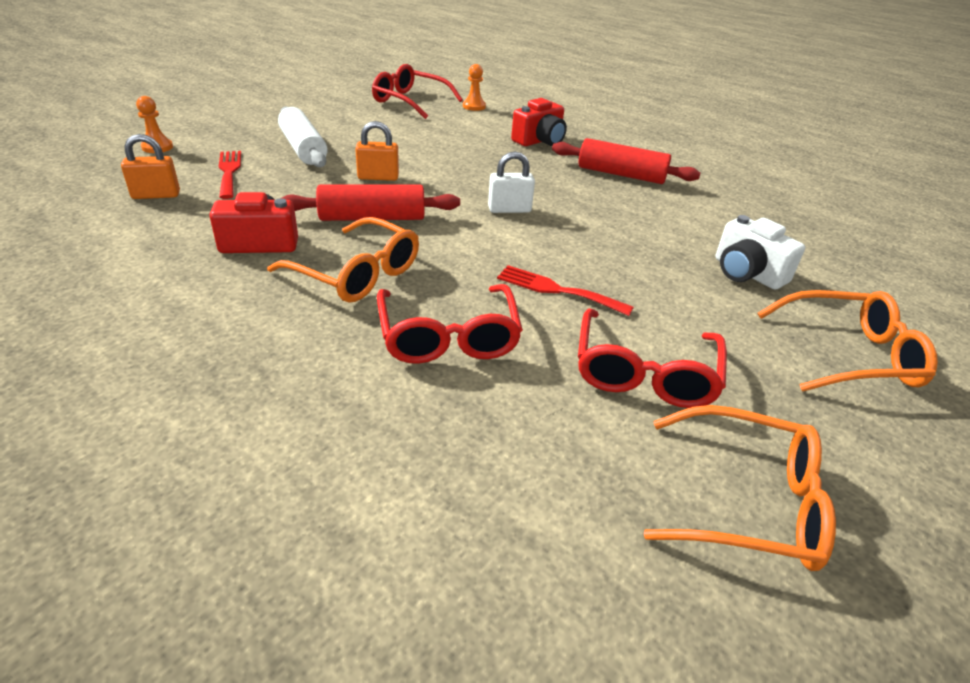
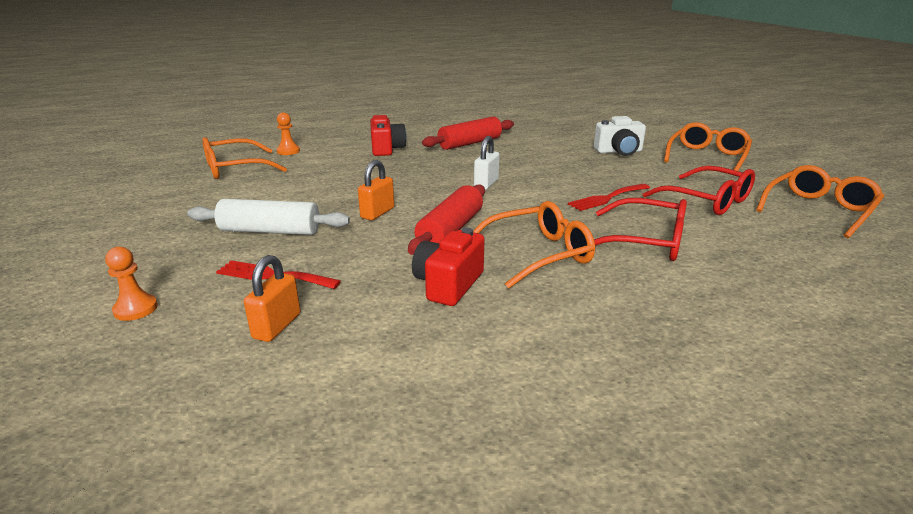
camera: 55 degrees left, 10 degrees down
(410, 101) = (235, 168): red glasses -> orange glasses

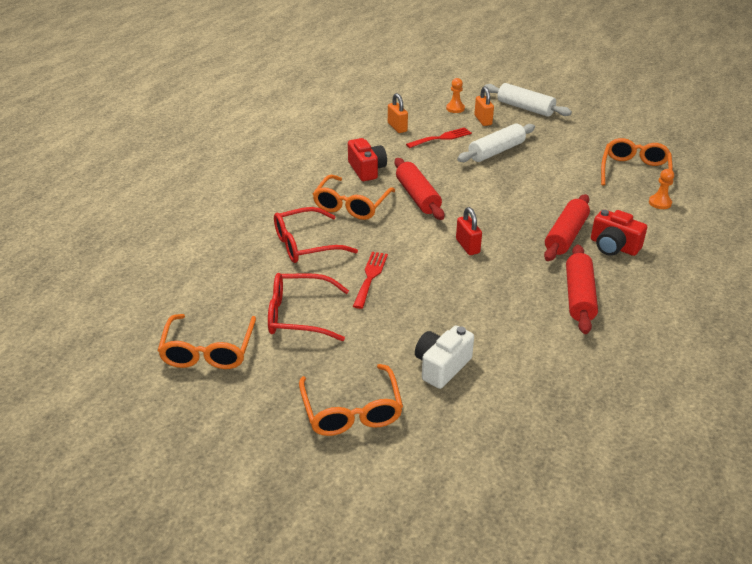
camera: 135 degrees right, 10 degrees up
(88, 258) = (525, 108): none -> white rolling pin
(377, 213) = (476, 187): orange padlock -> orange padlock (483, 120)
(400, 163) = (565, 236): none -> red rolling pin
(486, 184) = (467, 246): white padlock -> red padlock

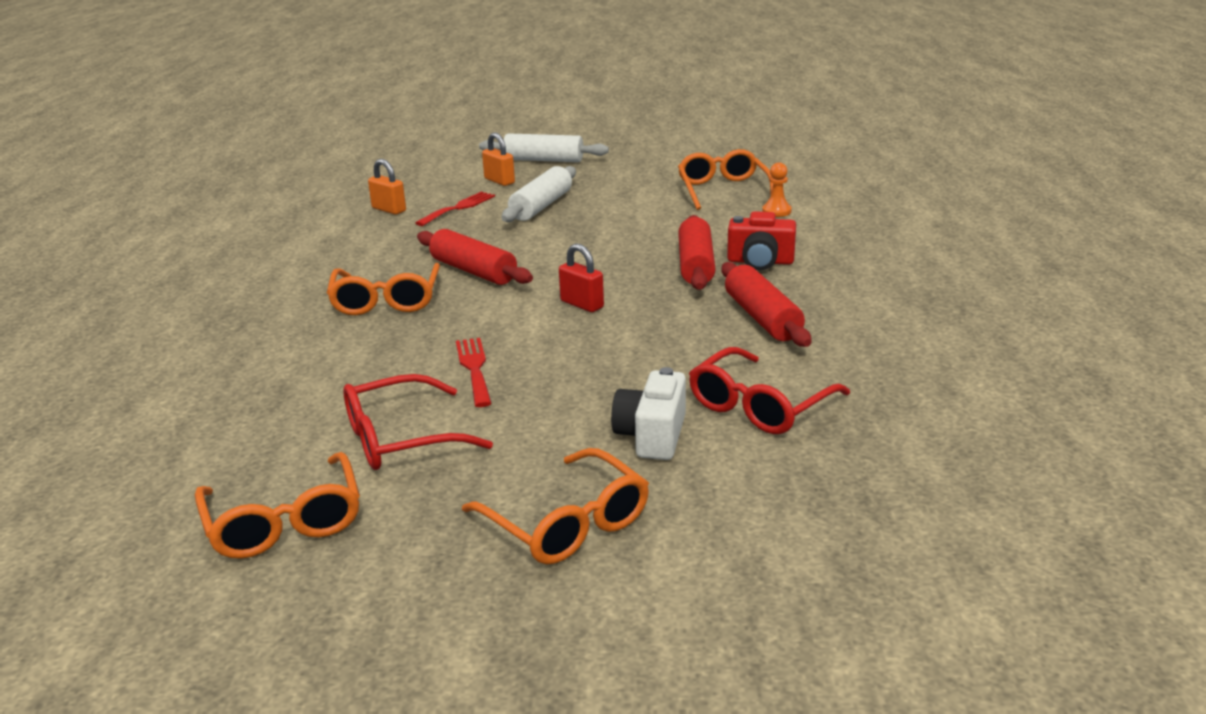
camera: 25 degrees left, 10 degrees down
(306, 244) = (350, 358): red glasses -> red glasses (760, 406)
(367, 170) = (379, 260): red camera -> none
(455, 108) = (453, 177): orange pawn -> none

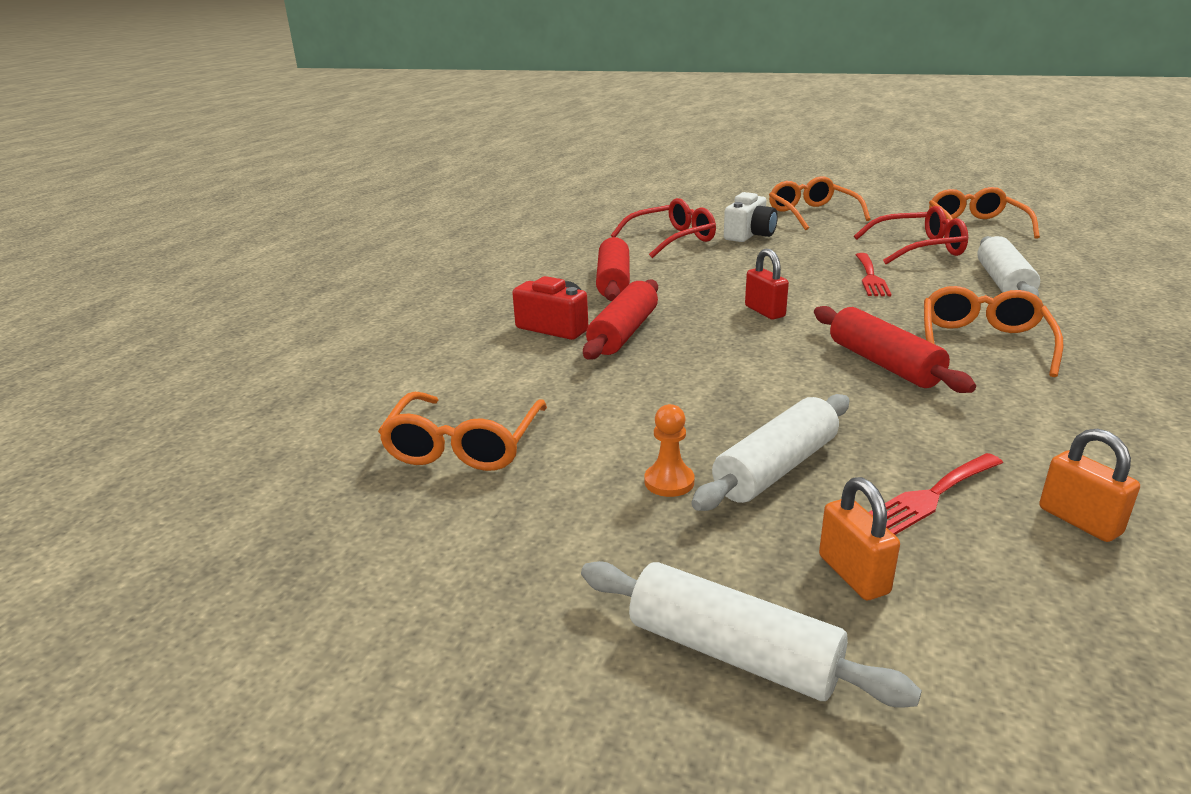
camera: 160 degrees left, 0 degrees up
(322, 382) = (1003, 283): none -> white rolling pin
(776, 211) = (449, 389): orange pawn -> orange pawn (669, 482)

